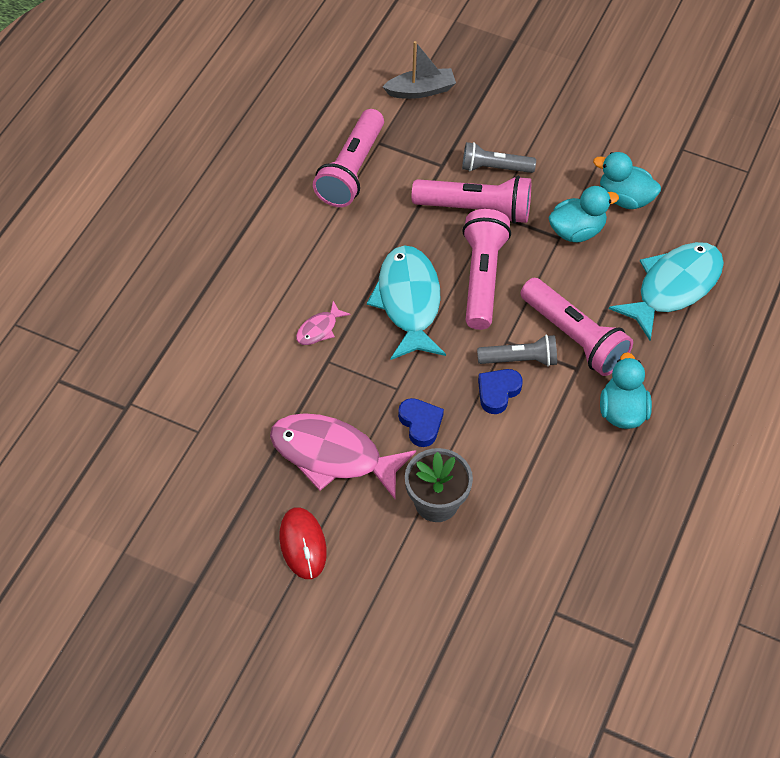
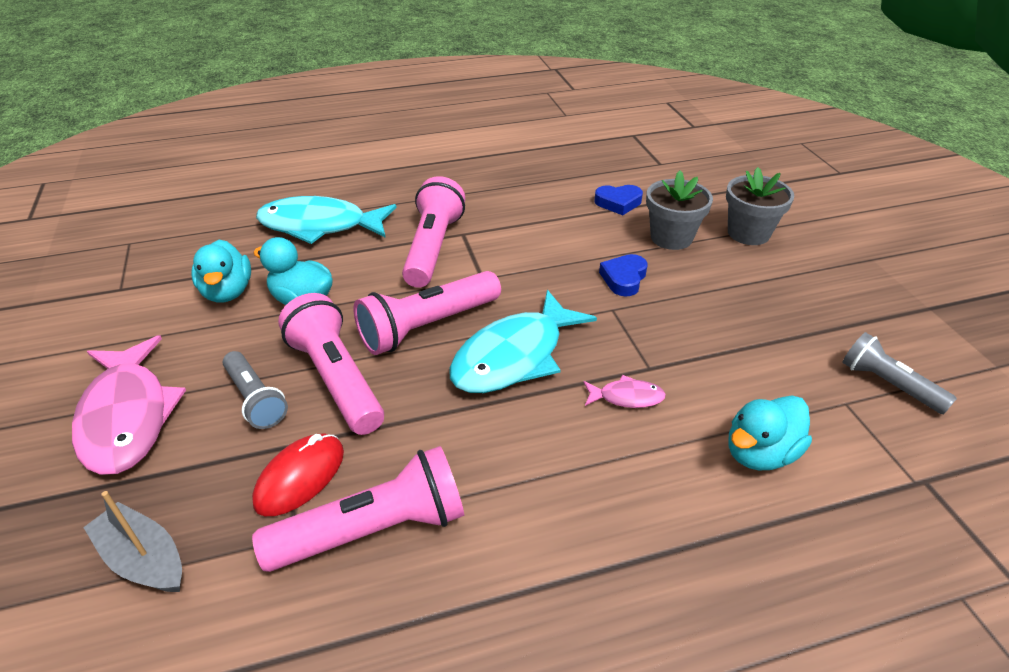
camera: 130 degrees left, 15 degrees down
(303, 544) = (807, 276): red mouse -> red mouse (300, 477)
(332, 456) = (723, 306): pink fish -> pink fish (127, 416)
(387, 564) = (748, 233): none -> grey flower pot
(498, 392) = (538, 257): blue heart -> blue heart (618, 203)
(520, 360) = (491, 262): grey flashlight -> grey flashlight (888, 384)
(622, 411) = (475, 200): turquoise duck -> turquoise duck (760, 453)

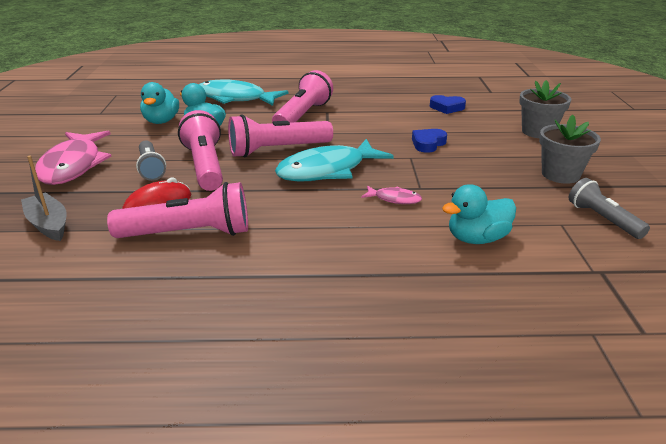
camera: 15 degrees right, 10 degrees down
(671, 237) = (476, 128): grey flower pot -> grey flower pot (560, 174)

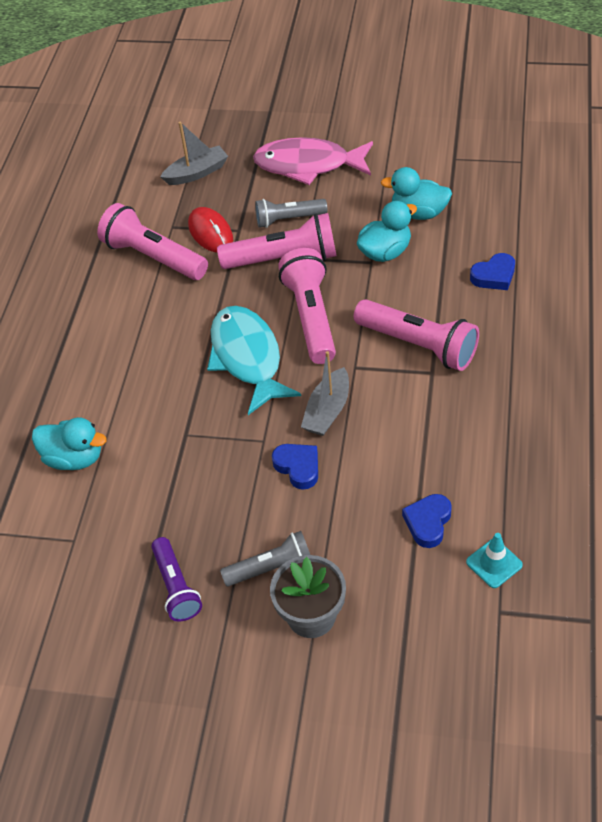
camera: 105 degrees right, 20 degrees up
(189, 233) = (153, 257): pink flashlight -> pink flashlight turned 120 degrees clockwise
(235, 98) = (494, 276): turquoise fish -> blue heart
(372, 138) = (327, 411): none -> grey boat
(394, 199) = (167, 407): pink fish -> none
(462, 93) = (494, 563): none -> turquoise traffic cone
(477, 239) = (74, 458): turquoise duck -> turquoise duck turned 120 degrees clockwise
(560, 174) = (176, 587): grey flower pot -> purple flashlight
(602, 219) = (68, 584): grey flashlight -> grey flashlight (271, 568)

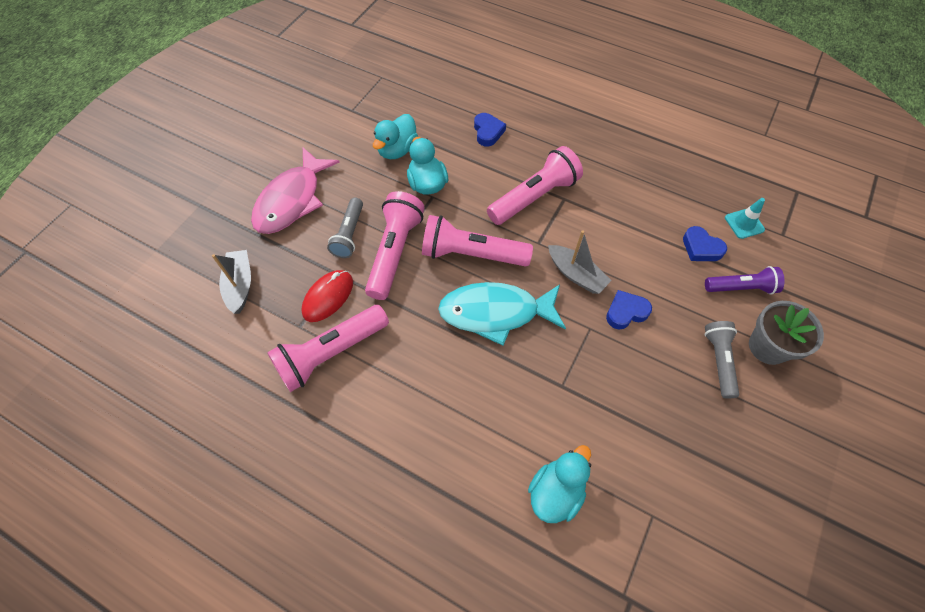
camera: 75 degrees left, 10 degrees up
(176, 587) = (723, 438): purple flashlight -> purple flashlight (741, 288)
(210, 233) = (328, 297): red mouse -> red mouse turned 45 degrees counterclockwise

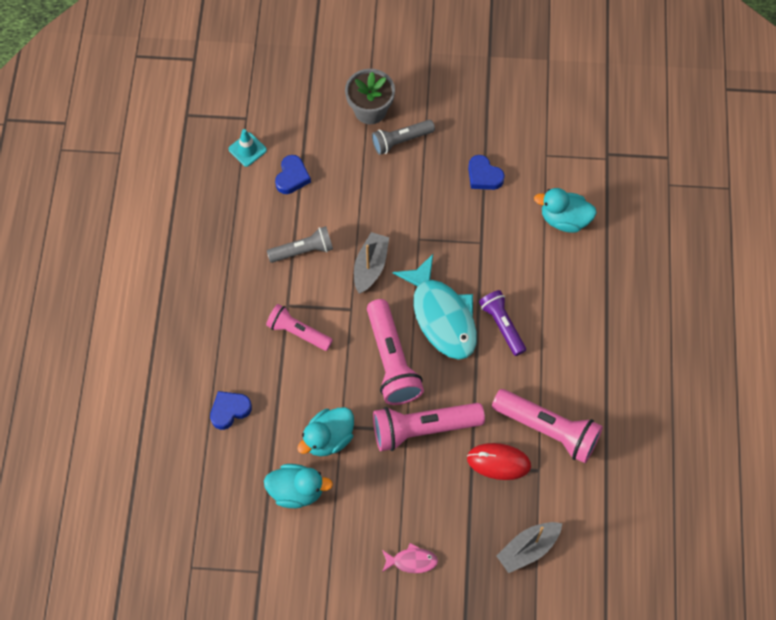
camera: 115 degrees left, 5 degrees up
(292, 200) = (412, 561): pink fish -> pink fish, size x0.45
(349, 234) = (424, 481): grey flashlight -> grey flashlight (303, 250)
(534, 197) = (298, 332): pink flashlight -> pink flashlight, size x0.63
(626, 312) = (389, 217): blue heart -> blue heart (484, 176)
(741, 288) = (321, 139): purple flashlight -> purple flashlight (502, 325)

